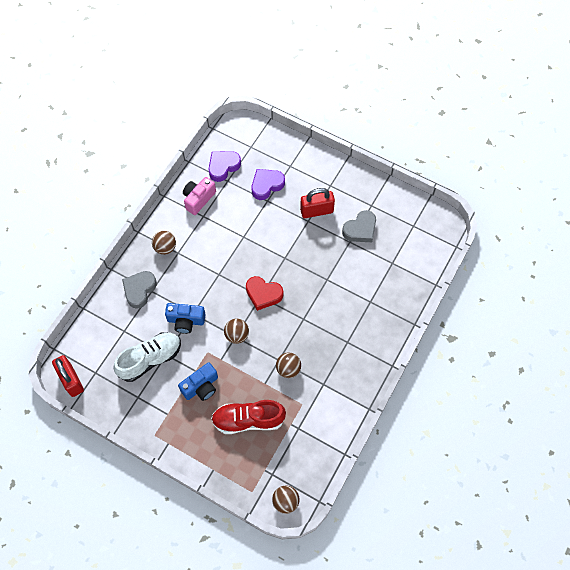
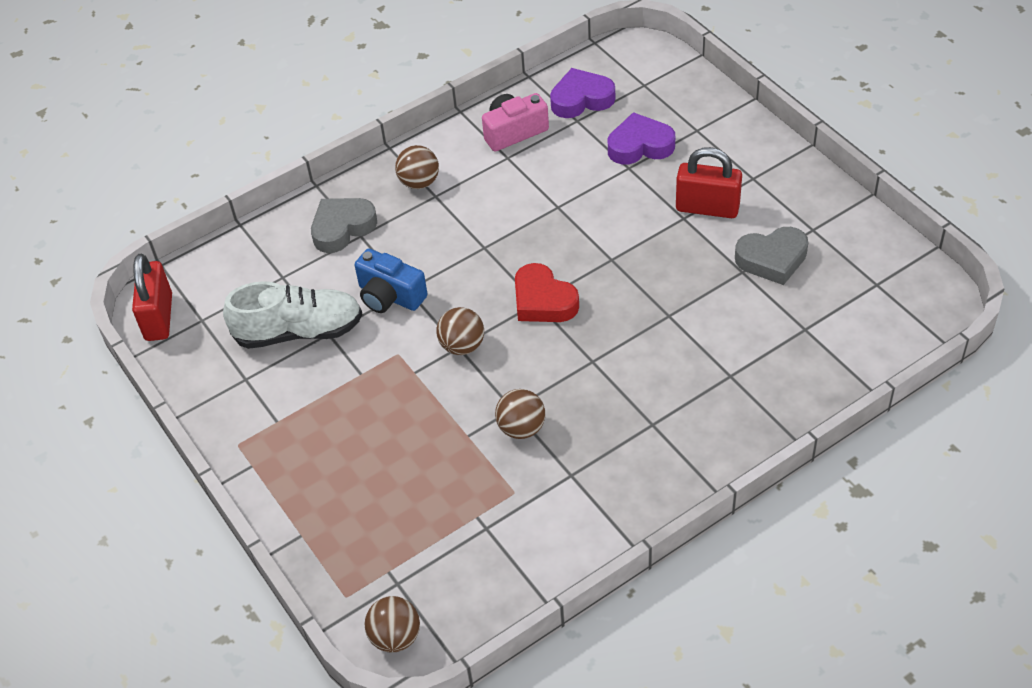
camera: 30 degrees right, 15 degrees down
(201, 386) = (356, 401): blue camera -> none
(248, 420) = (406, 481): red shoe -> none

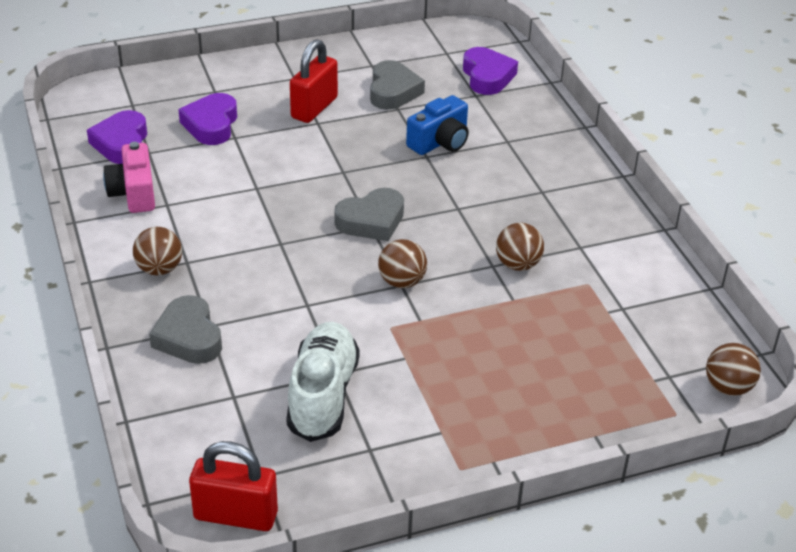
camera: 80 degrees left, 10 degrees down
(390, 296) = (309, 318): blue camera -> blue camera (440, 142)
(543, 300) = (371, 221): red heart -> grey heart
(848, 330) = (487, 76): none -> purple heart

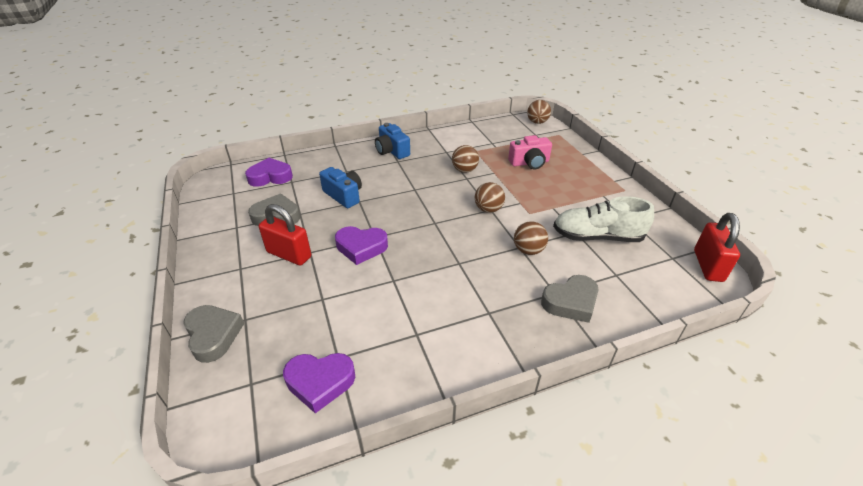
camera: 90 degrees left, 0 degrees up
(134, 193) = (401, 360): pink camera -> pink camera (529, 163)
(159, 269) = (501, 328): brown ball -> brown ball (528, 250)
(211, 124) = (300, 316): purple heart -> purple heart (361, 247)
(371, 221) = (430, 222): grey heart -> grey heart (213, 335)
(574, 185) = (392, 151): none -> blue camera

